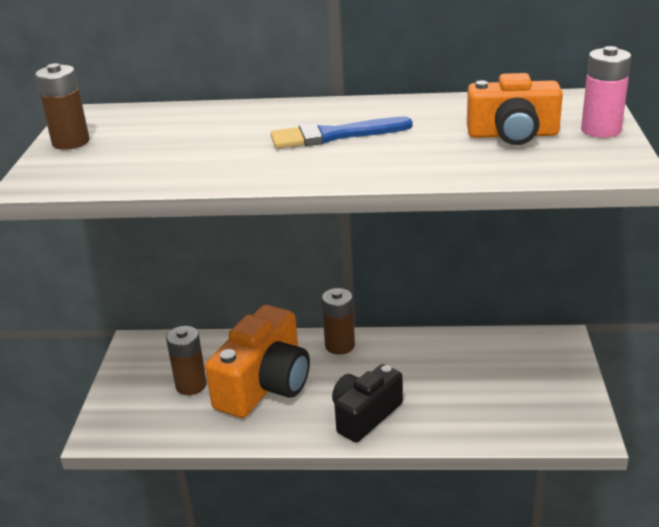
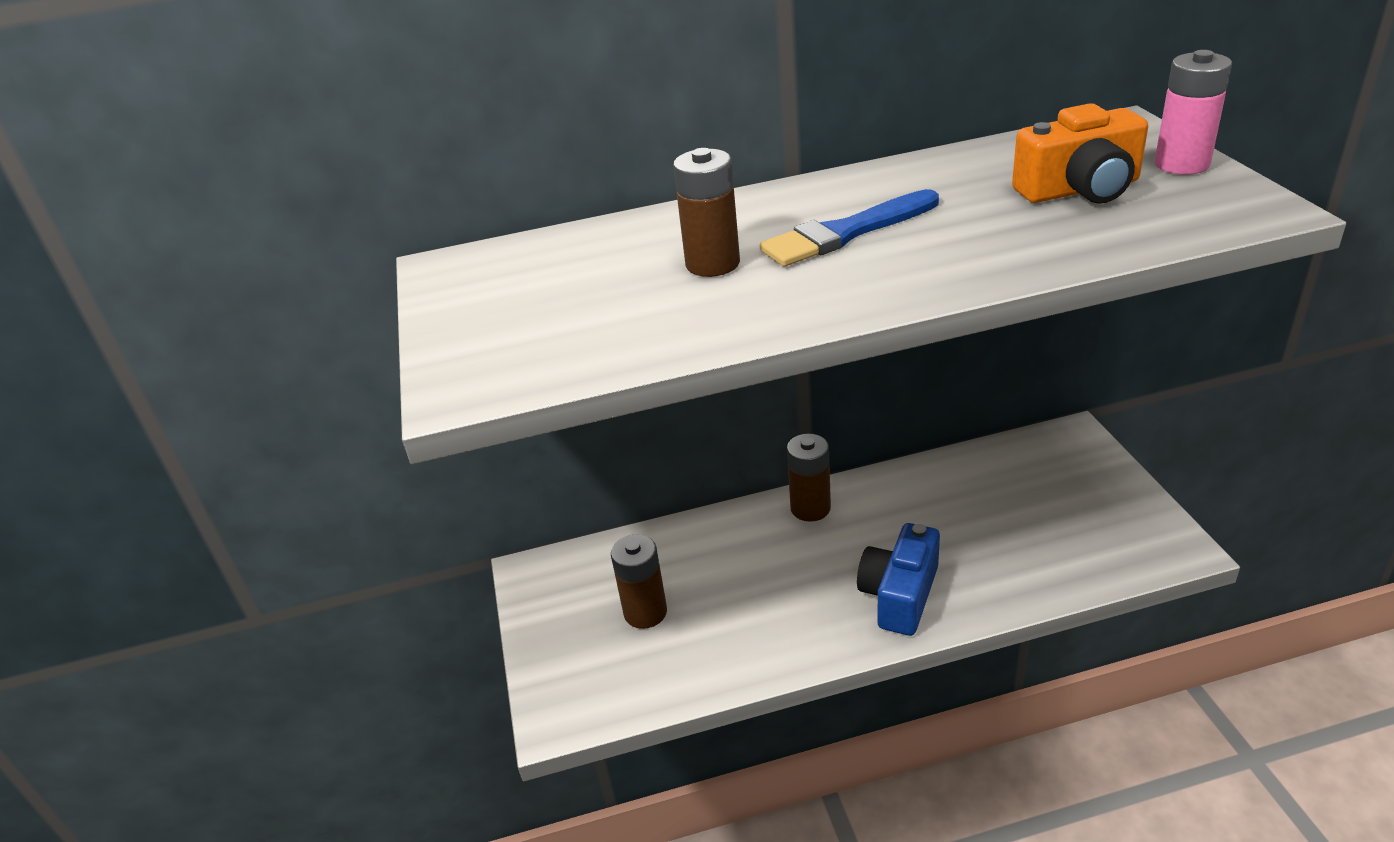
camera: 15 degrees left, 5 degrees up
(71, 142) = (463, 314): brown battery -> brown battery (712, 264)
(265, 385) = (745, 587): orange camera -> none
(365, 415) = (899, 595): black camera -> blue camera

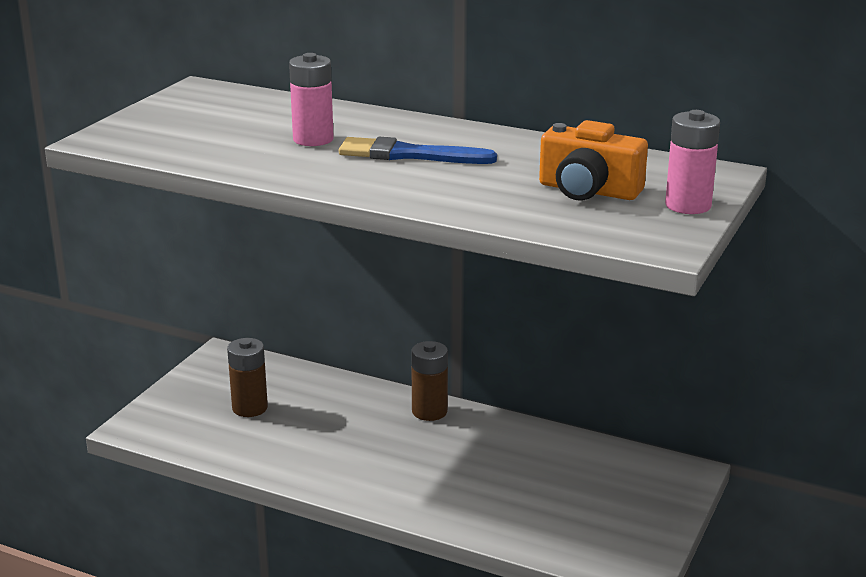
camera: 35 degrees right, 10 degrees down
(712, 264) = (313, 139): brown battery -> pink battery
(899, 595) = (404, 484): blue camera -> none

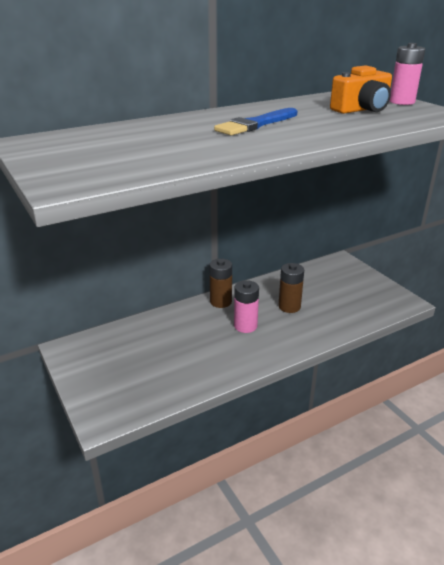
camera: 55 degrees left, 5 degrees up
(250, 408) = (142, 360): brown battery -> brown battery (289, 306)
(313, 139) = (190, 136): pink battery -> pink battery (245, 326)

